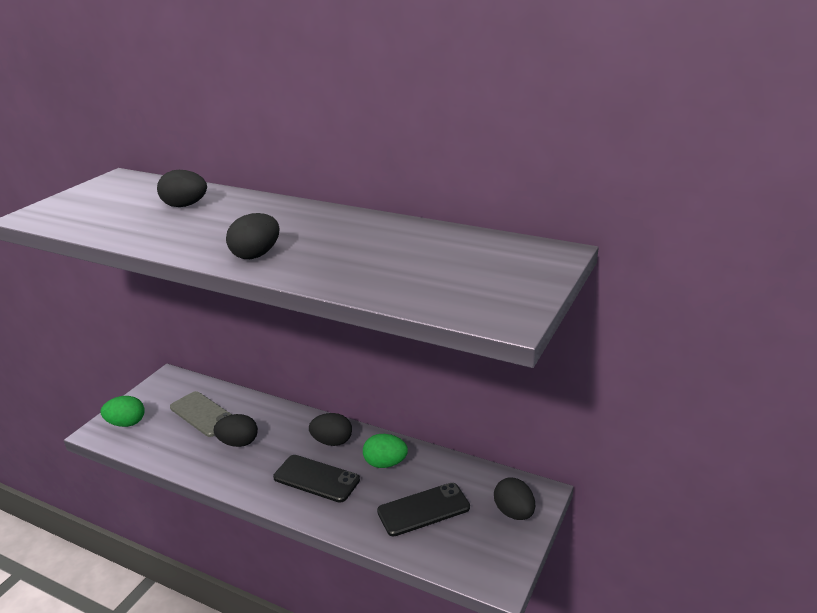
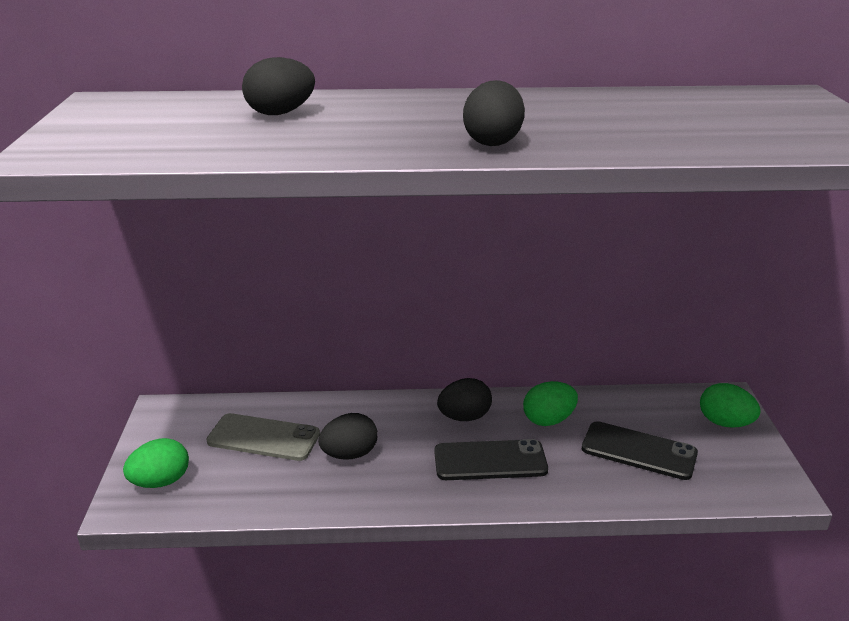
camera: 30 degrees left, 0 degrees up
(423, 509) = (639, 451): black phone -> black phone turned 75 degrees clockwise
(514, 512) = (725, 423): black egg -> green egg

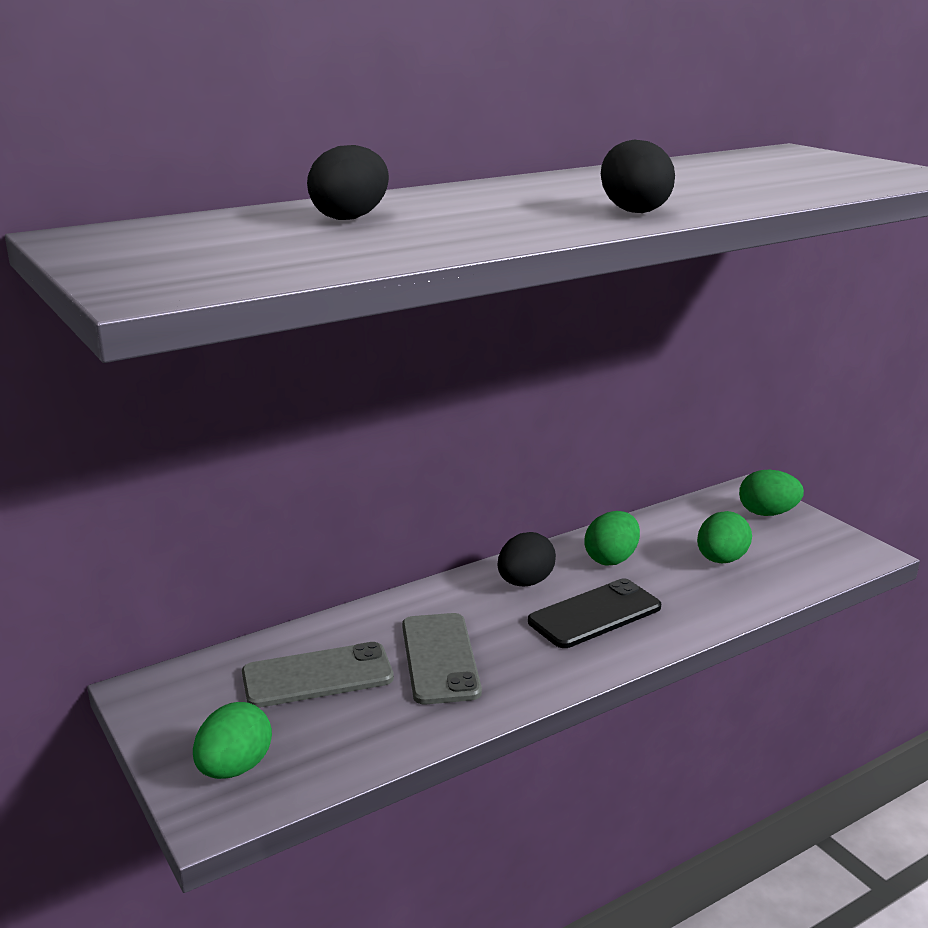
camera: 30 degrees left, 5 degrees down
(349, 454) = (440, 658): black egg -> grey phone
(639, 451) = (721, 560): black phone -> green egg

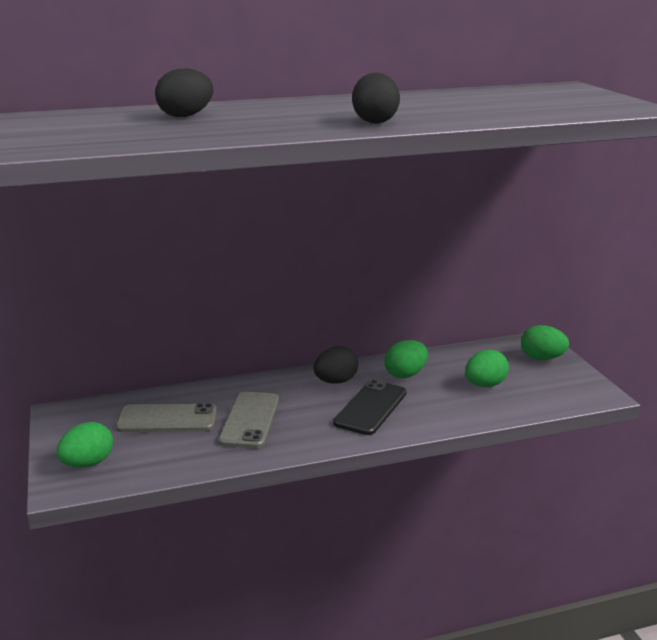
camera: 15 degrees right, 0 degrees up
(595, 614) = (370, 408): black phone -> black phone turned 45 degrees counterclockwise

